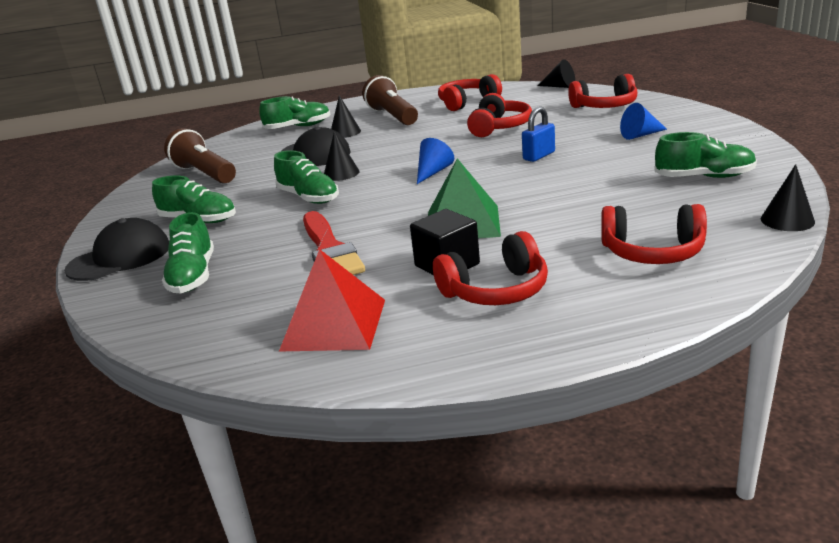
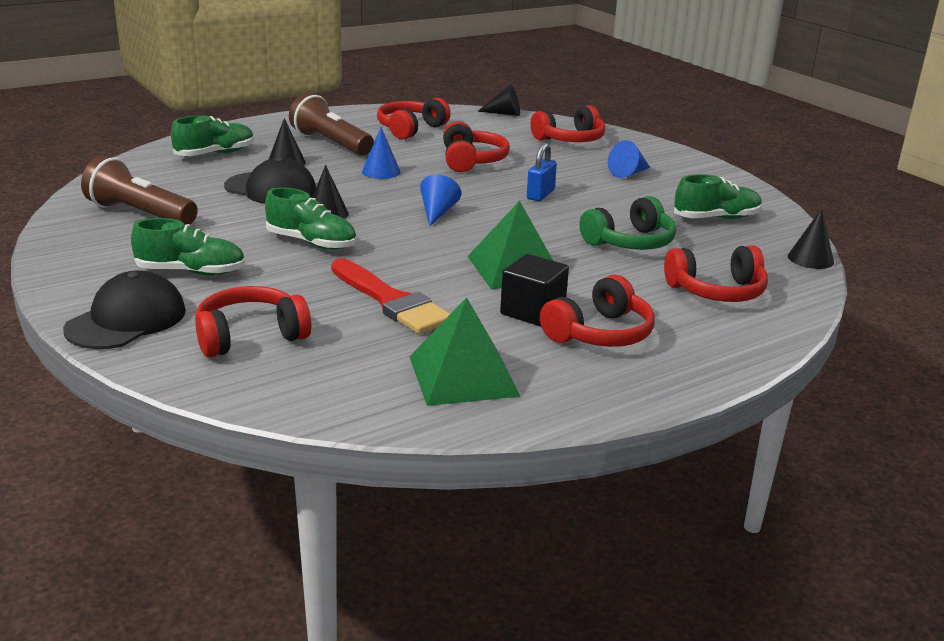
camera: 25 degrees left, 0 degrees up
(193, 276) = (250, 336): green shoe -> red headphones
(334, 324) = (463, 376): red pyramid -> green pyramid
(414, 138) = (381, 171): none -> blue cone
(594, 200) = (630, 242): none -> green headphones

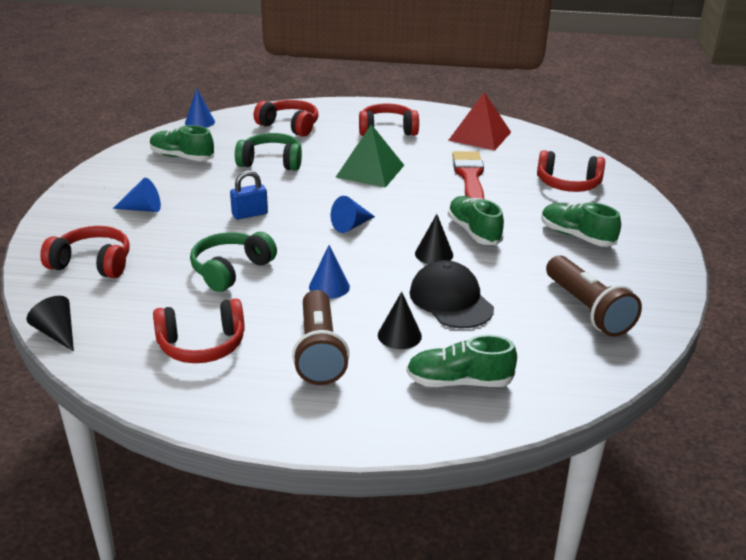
camera: 140 degrees left, 5 degrees up
(126, 320) = (635, 216): black cap -> none
(463, 376) = (479, 136): green pyramid -> red pyramid
(471, 161) = (231, 270): red headphones -> green headphones
(532, 311) = (402, 148): black cube -> none
(810, 259) = (200, 122): black cone -> blue cone

